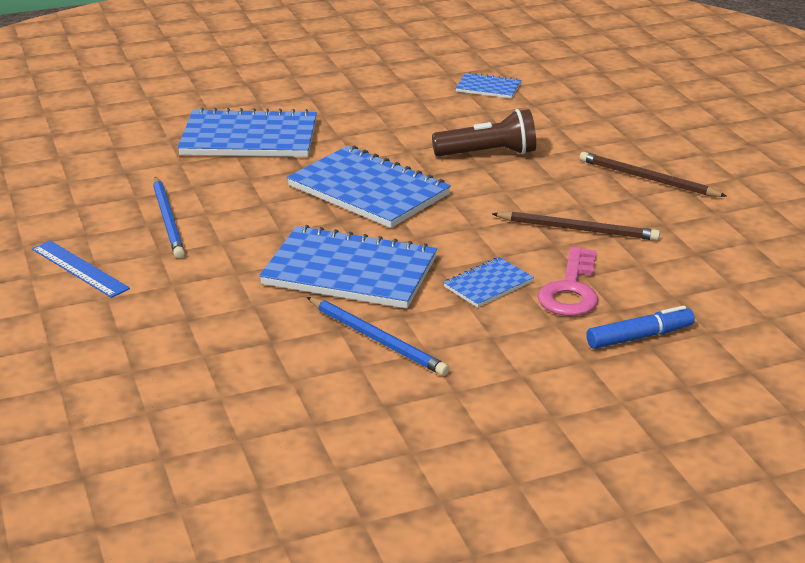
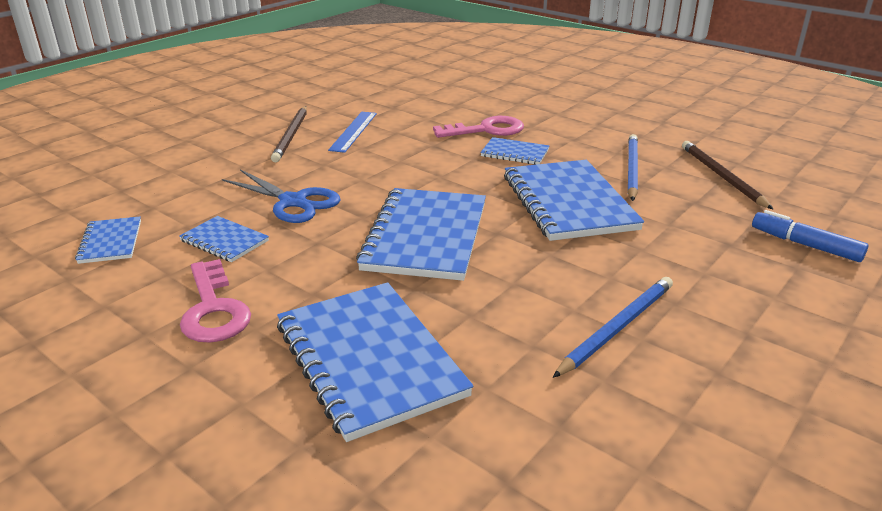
camera: 120 degrees left, 0 degrees up
(80, 268) = (769, 338): blue ruler -> blue ruler (353, 131)
(359, 107) = (214, 309): none -> pink key
(447, 121) = (224, 241): none -> blue notebook
(488, 154) = (293, 202): brown flashlight -> blue scissors
(578, 229) = (400, 142): brown pencil -> brown pencil (721, 176)
(639, 337) = (513, 106): blue marker -> blue marker (805, 245)

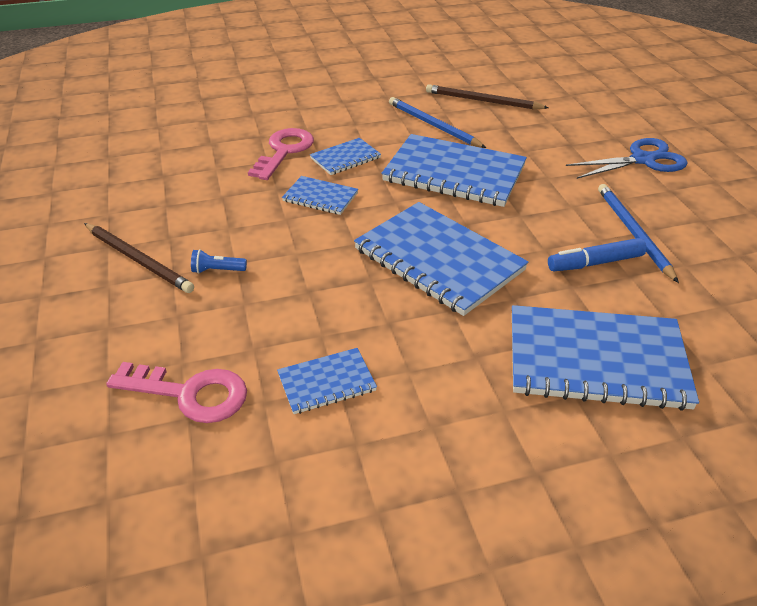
camera: 55 degrees left, 10 degrees up
(110, 242) = (238, 474): blue notebook -> blue notebook (320, 197)
(214, 309) = (452, 428): pink key -> pink key (190, 393)
(293, 202) = (294, 310): blue scissors -> blue scissors (642, 160)
(309, 162) = (217, 270): none -> blue flashlight
(353, 131) = (184, 218): blue ruler -> none
(805, 245) = (594, 121): blue marker -> blue marker (595, 263)

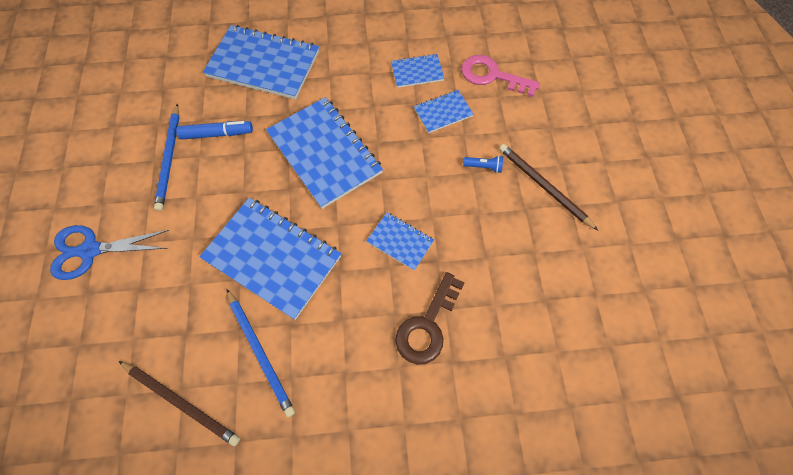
camera: 170 degrees left, 25 degrees up
(284, 151) = (427, 325): pink key -> brown key
(345, 158) = (367, 301): blue notebook -> blue notebook (443, 112)

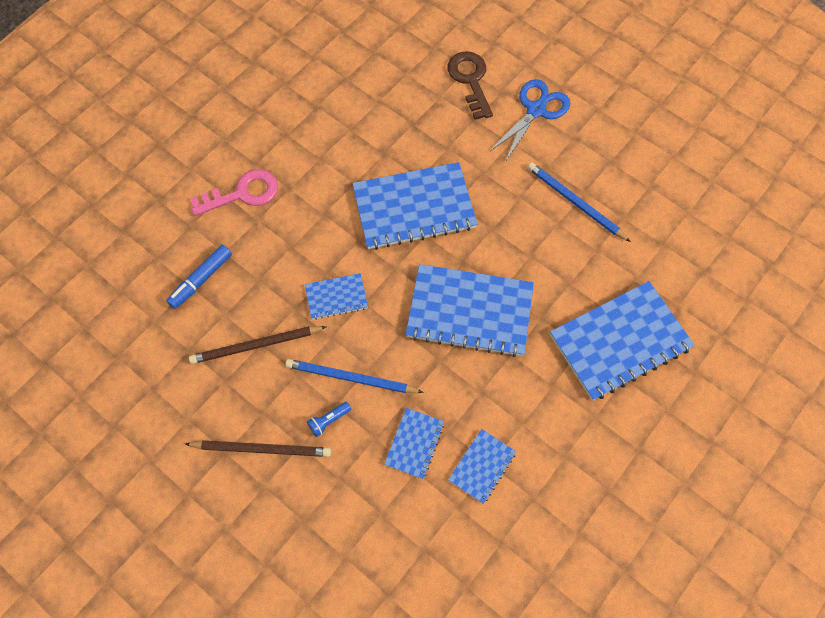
camera: 135 degrees right, 0 degrees up
(181, 402) = (370, 96): brown pencil -> brown pencil (256, 345)
(217, 134) = (569, 250): blue marker -> blue marker (201, 279)
(260, 352) = (354, 154): blue pencil -> blue pencil (351, 378)
(427, 325) = (261, 259): brown key -> brown key (470, 80)
(492, 76) = (408, 532): pink key -> pink key (242, 193)

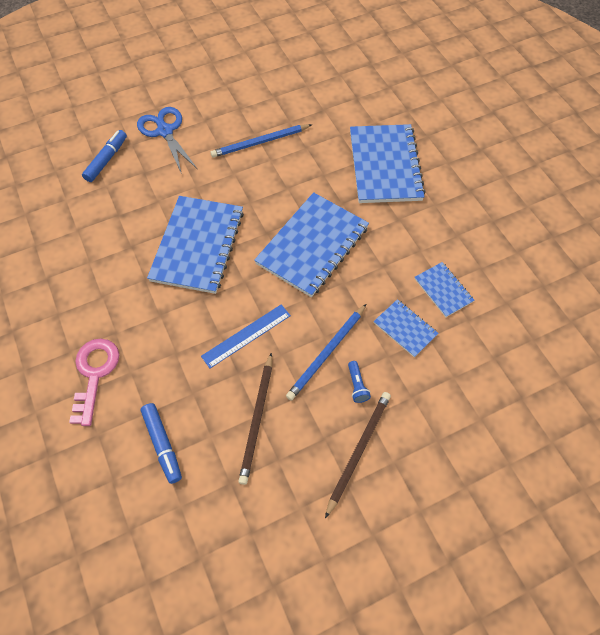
camera: 65 degrees left, 5 degrees down
(336, 297) = (246, 335): blue notebook -> blue ruler
(470, 80) = (106, 160): brown key -> blue marker

